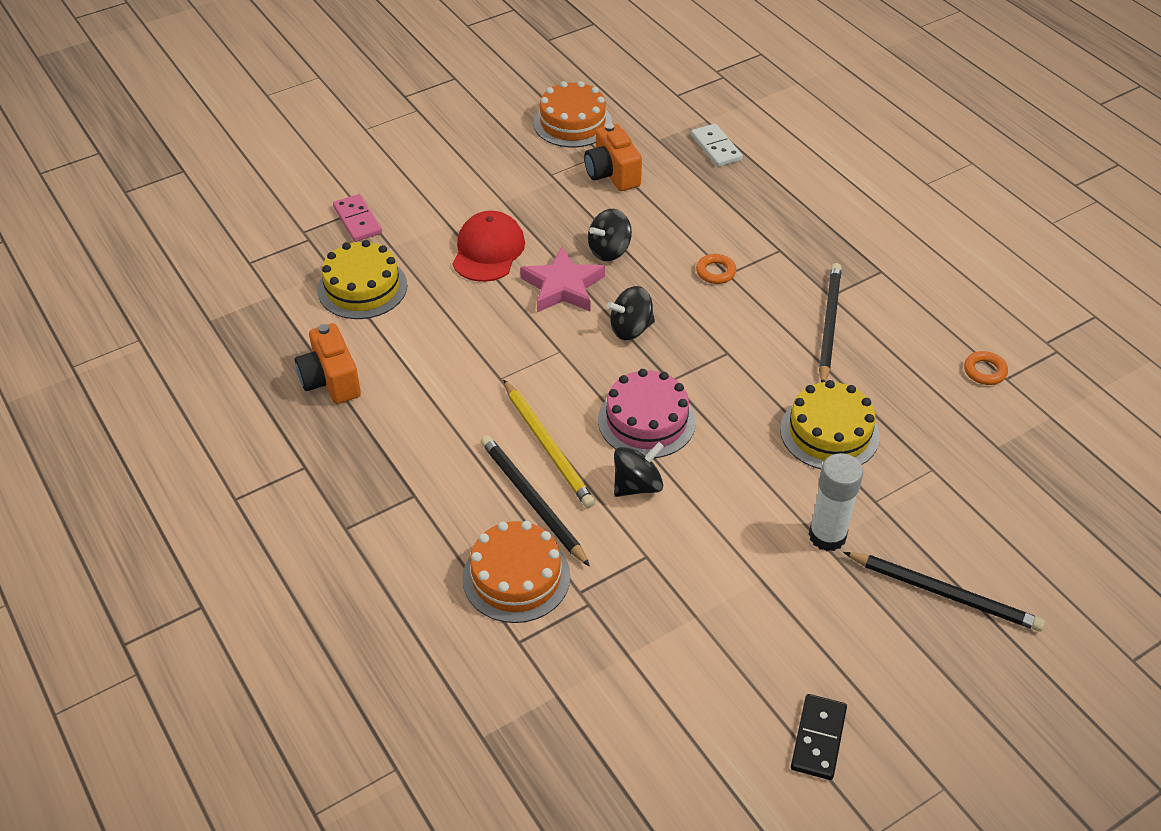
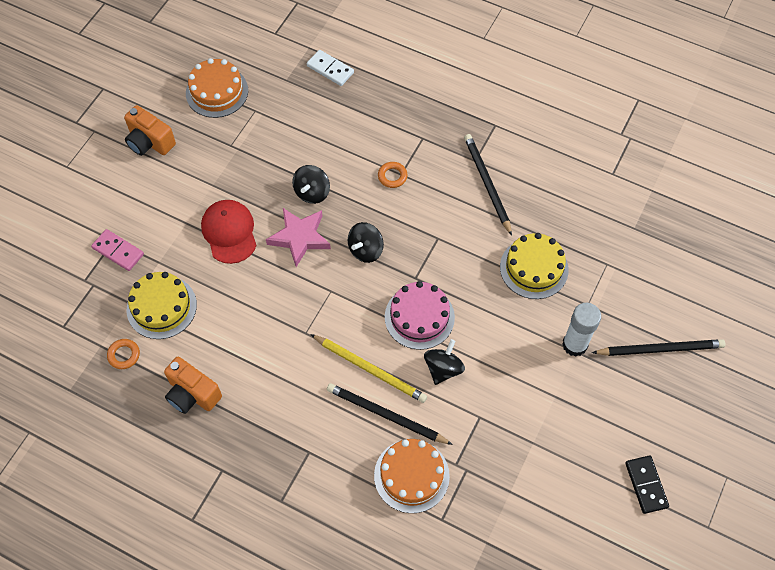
camera: 30 degrees left, 15 degrees up
(612, 174) = (273, 125): orange camera -> orange camera (150, 142)
(984, 371) = (597, 174): orange ring -> orange ring (124, 355)

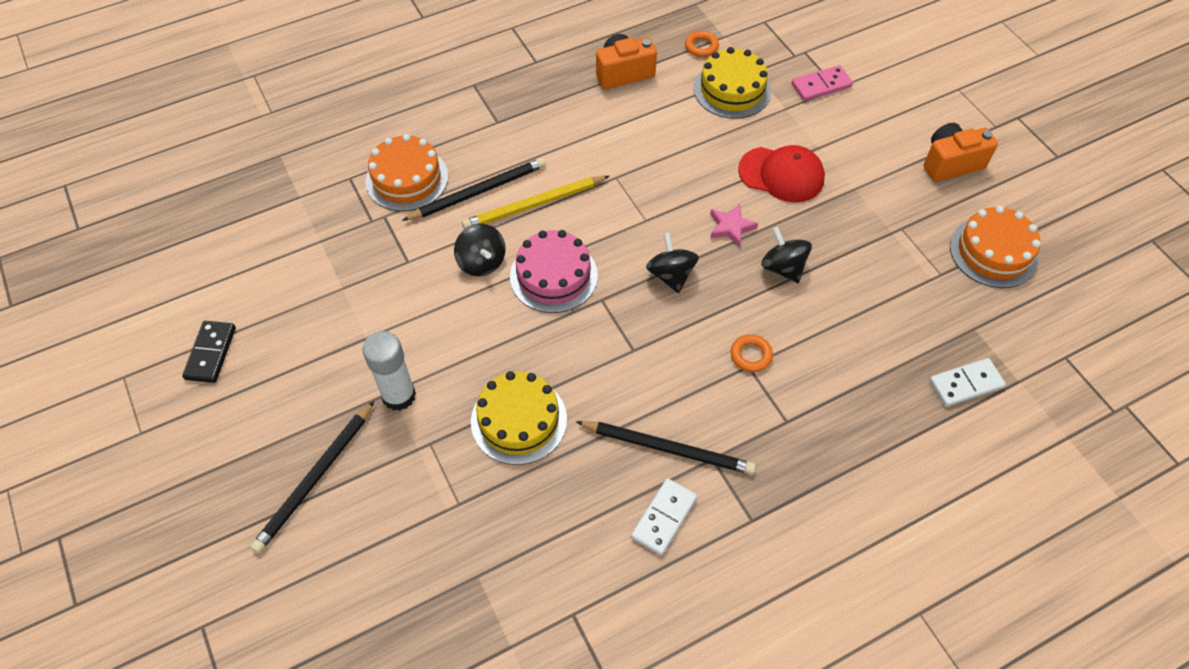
camera: 125 degrees right, 5 degrees down
(299, 237) = (731, 227): pink star -> pink star, size x0.61
(528, 164) = (663, 517): none -> white domino
(646, 485) = (211, 353): black domino -> black domino turned 75 degrees clockwise

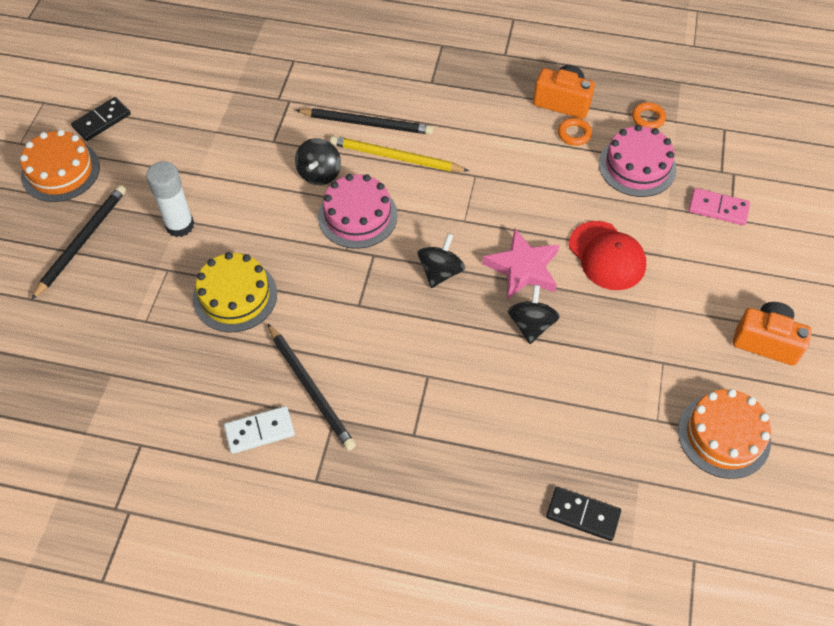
camera: 40 degrees right, 0 degrees up
(315, 479) = (82, 241): black pencil -> black pencil turned 135 degrees clockwise
(407, 179) = (329, 84): orange cake -> orange cake (60, 171)
(731, 227) = (523, 268): pink star -> pink star, size x1.65
(732, 90) = (637, 166): yellow cake -> pink cake
(751, 355) = (437, 369): orange ring -> orange ring (574, 134)
(965, 384) = (583, 514): white domino -> black domino

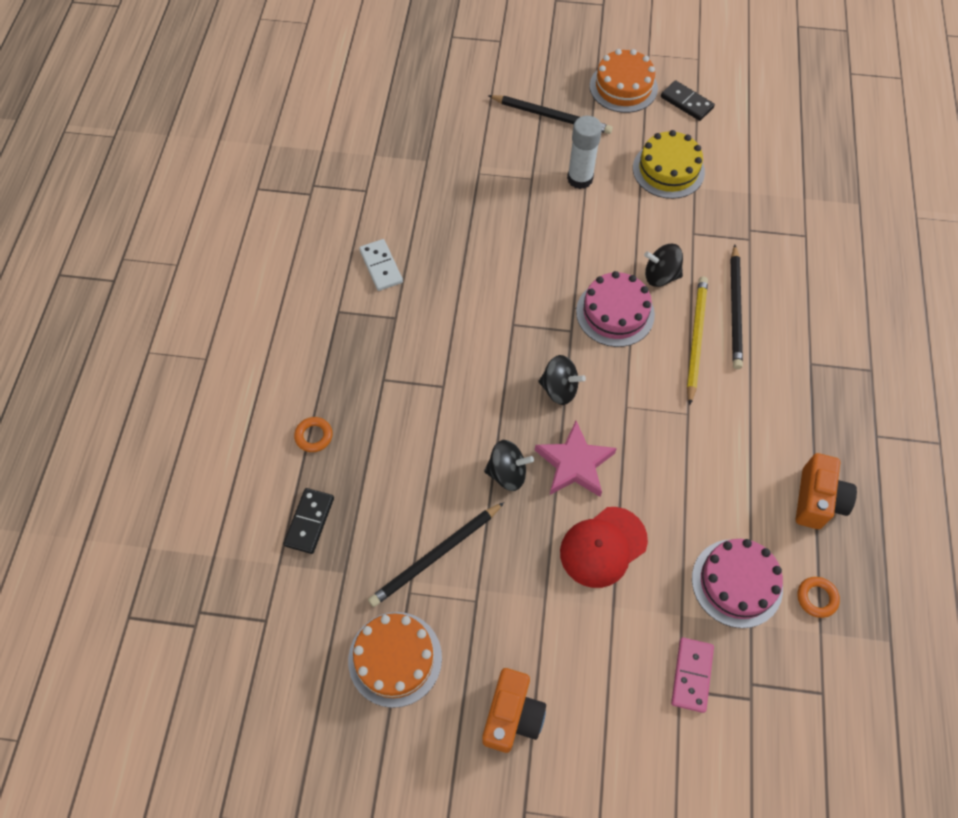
camera: 85 degrees right, 5 degrees up
(235, 296) = (510, 230): yellow cake -> yellow cake (668, 170)
(311, 388) = (423, 297): black pencil -> black pencil (435, 556)
(574, 134) = (770, 513): orange ring -> orange ring (314, 436)

